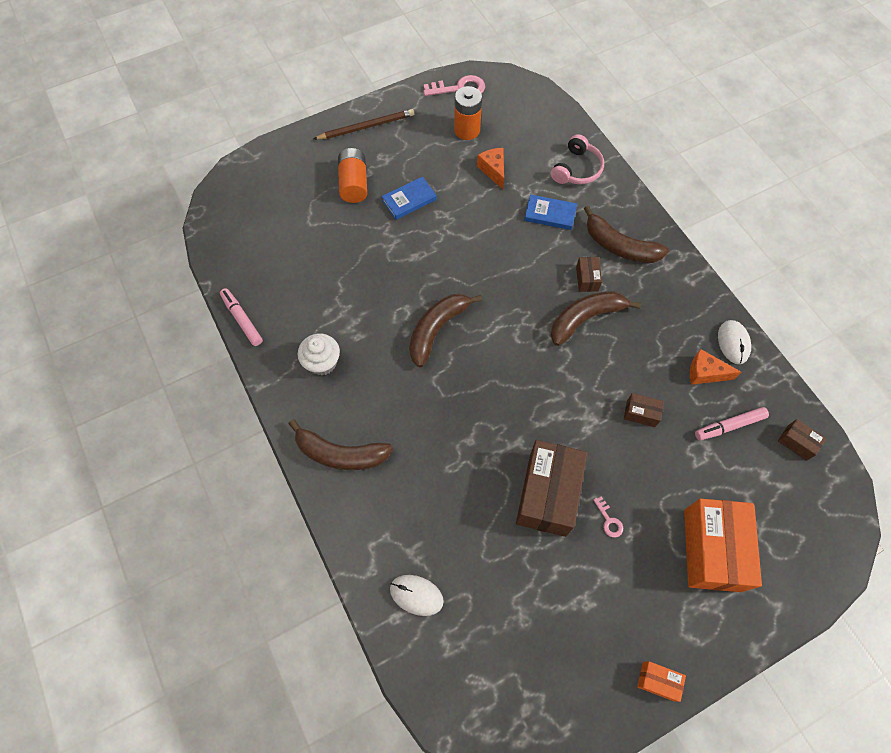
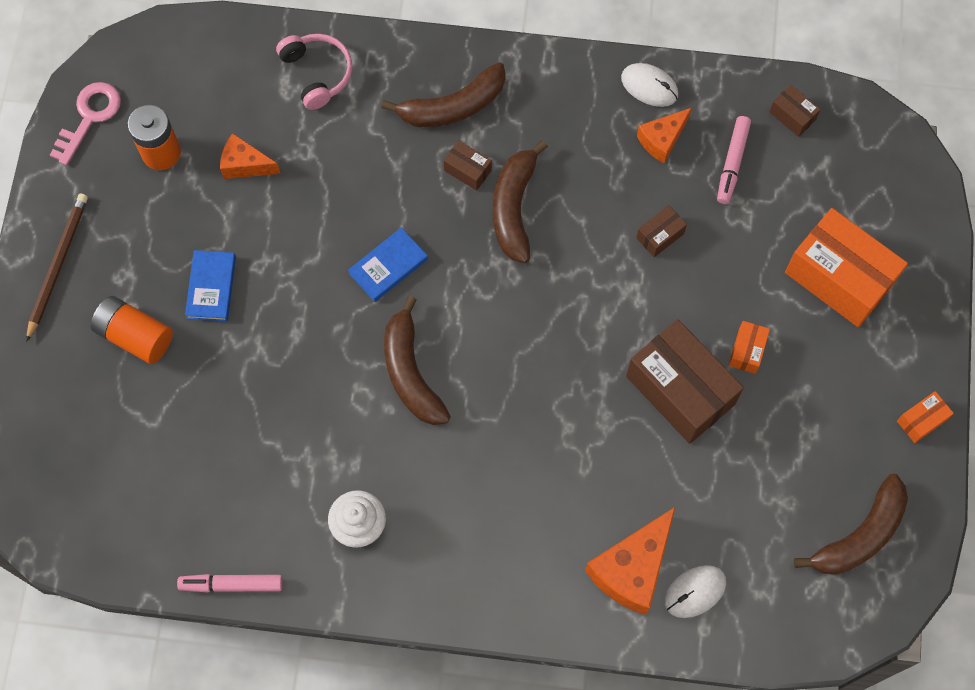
camera: 55 degrees left, 5 degrees up
(340, 454) = (487, 574): brown banana -> brown banana (860, 535)
(404, 542) = (632, 569): none -> orange cheese
(550, 214) = (355, 147): blue book -> blue book (388, 266)
(609, 520) = (747, 351): pink key -> orange box
(797, 443) = (792, 116): brown box -> brown box turned 60 degrees clockwise

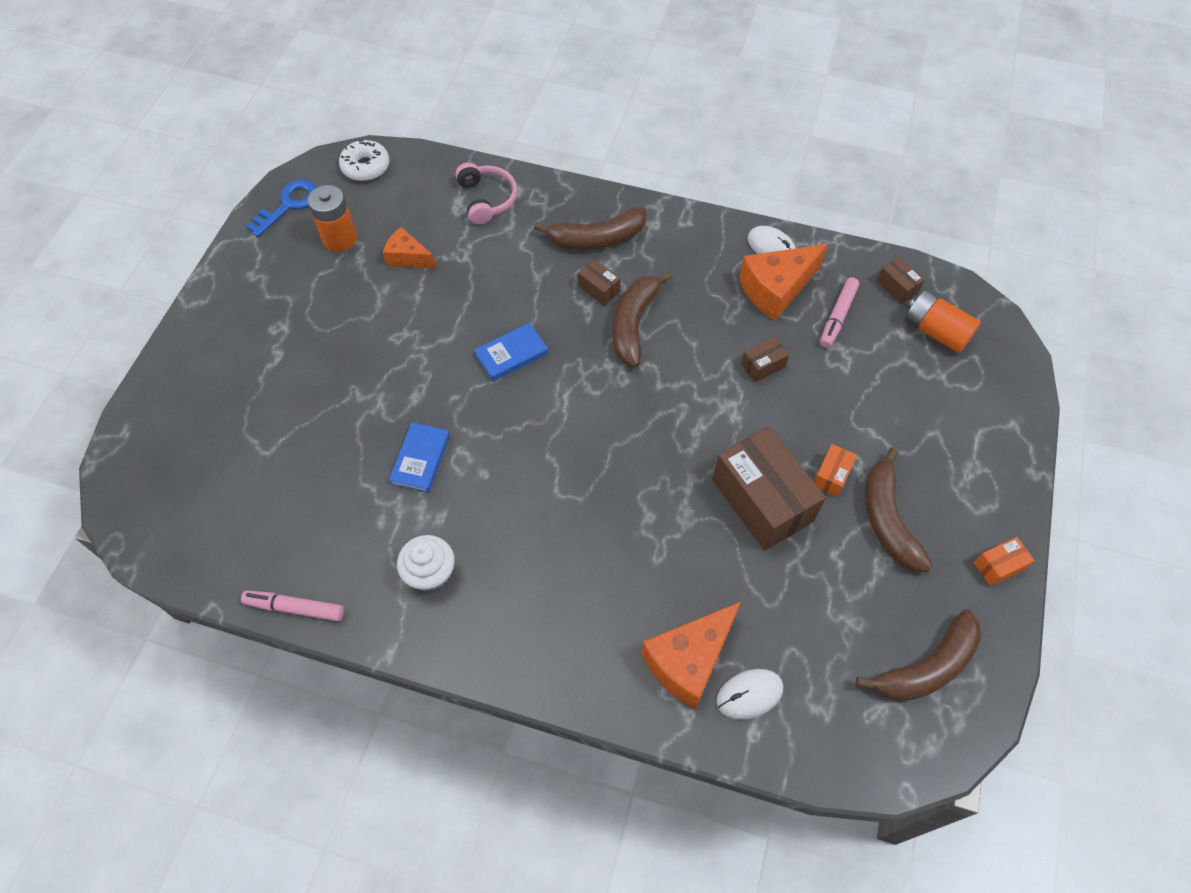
camera: 10 degrees right, 10 degrees down
(58, 265) = (225, 311): brown pencil -> none
(89, 117) = (289, 205): pink key -> blue key
(135, 336) = (273, 377): orange battery -> orange battery (935, 331)
(165, 51) = (366, 167): none -> white donut
(211, 287) = (351, 348): blue book -> blue book (420, 459)
(411, 372) = (511, 445): brown banana -> brown banana (887, 519)
(662, 140) = (776, 289): orange cheese -> orange cheese, size x1.68
(839, 278) = (927, 425): orange box -> none

